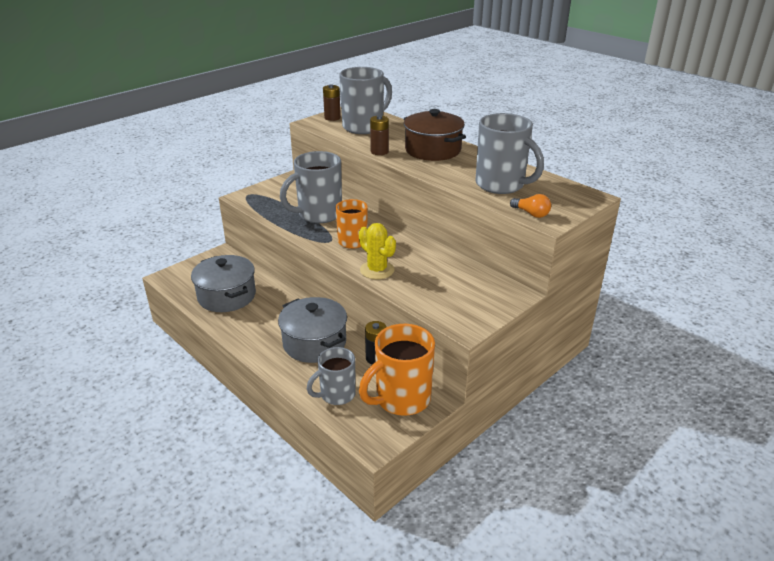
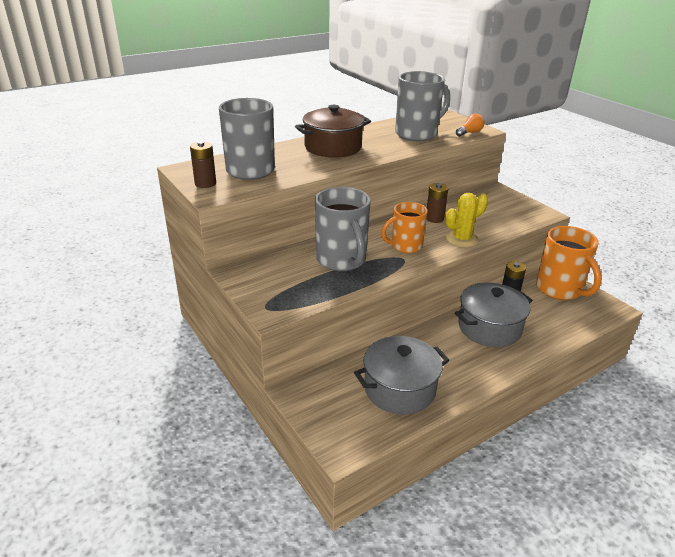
camera: 80 degrees left, 0 degrees up
(336, 395) = (561, 321): grey mug -> none
(379, 151) = (325, 169): brown battery -> brown battery (434, 218)

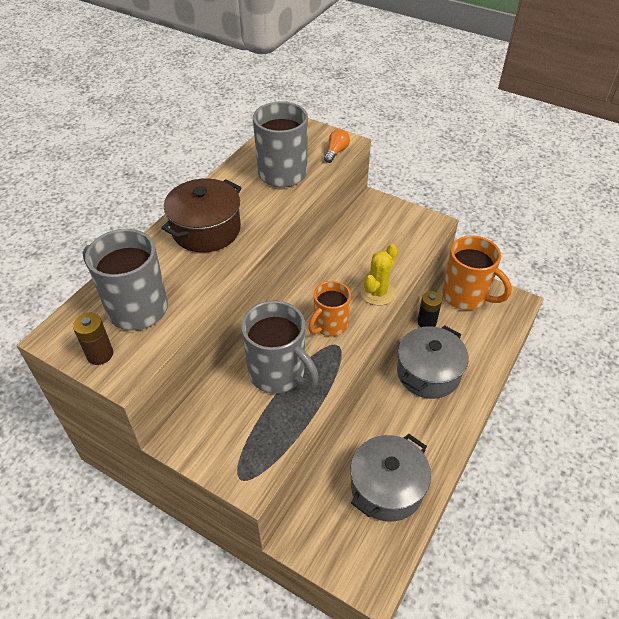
camera: 25 degrees left, 15 degrees up
(434, 218) = (336, 270): brown battery -> none

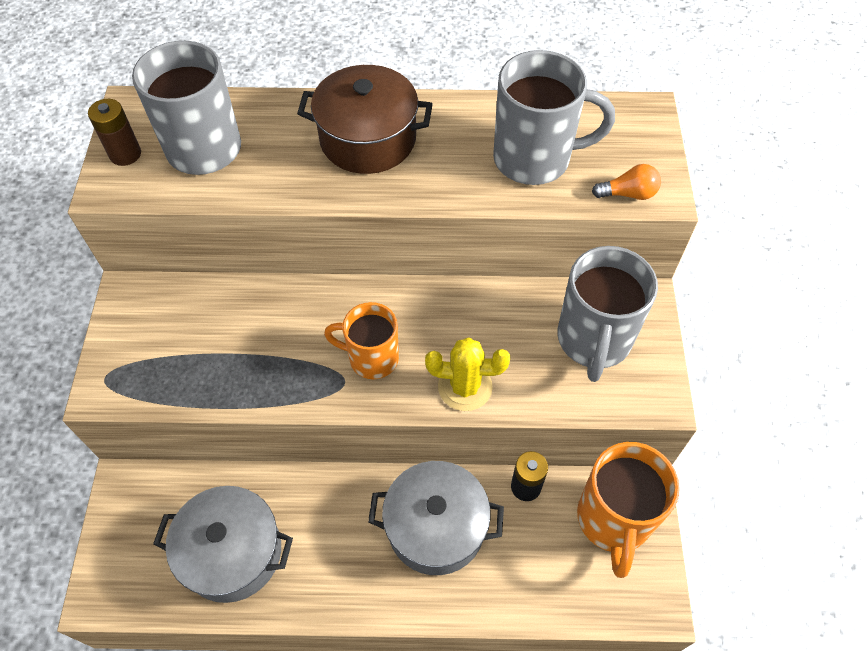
camera: 60 degrees right, 10 degrees up
(278, 373) = (265, 341): grey mug -> grey mug (594, 340)

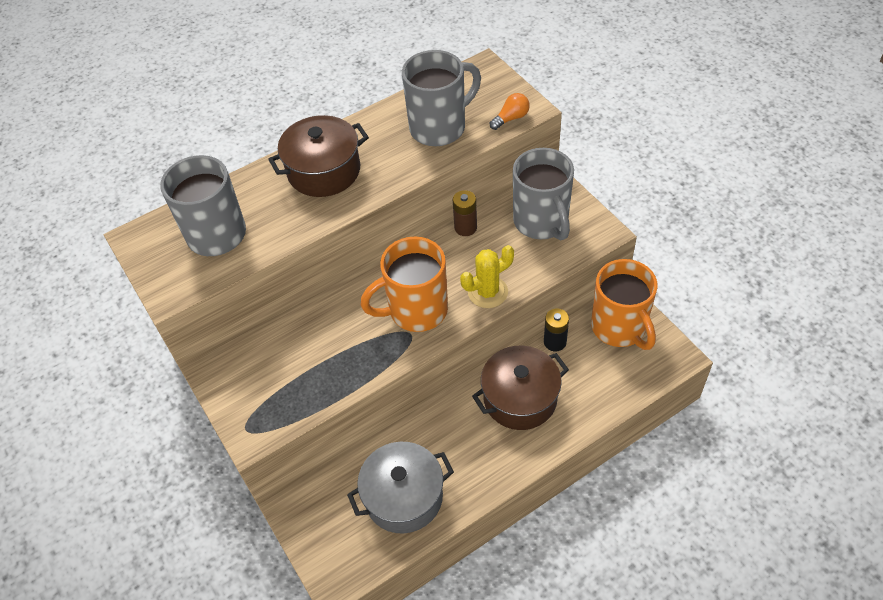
camera: 30 degrees left, 5 degrees down
(125, 154) = (162, 268): brown battery -> brown battery (465, 227)
(371, 358) = (416, 310): orange mug -> orange mug, size x1.56
(436, 527) = (520, 398): grey pot -> brown pot

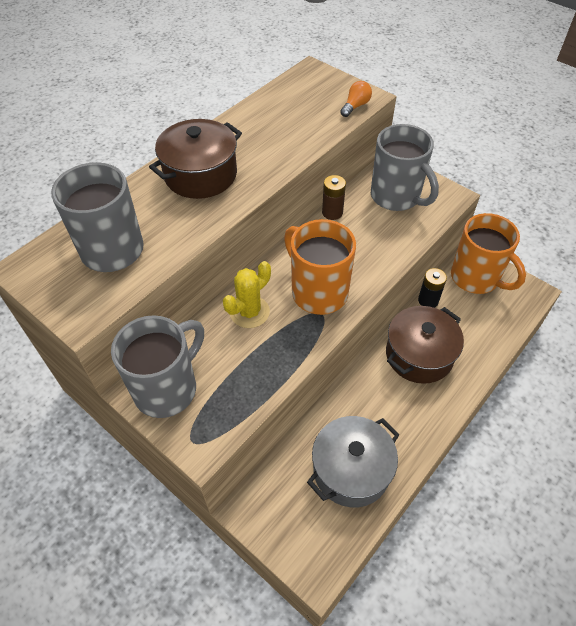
camera: 20 degrees left, 0 degrees up
(416, 310) = (318, 292): orange mug -> orange mug turned 90 degrees clockwise
(439, 127) = (295, 122): grey mug -> grey mug (167, 388)
(487, 292) = (376, 263): yellow cactus -> yellow cactus (249, 312)

